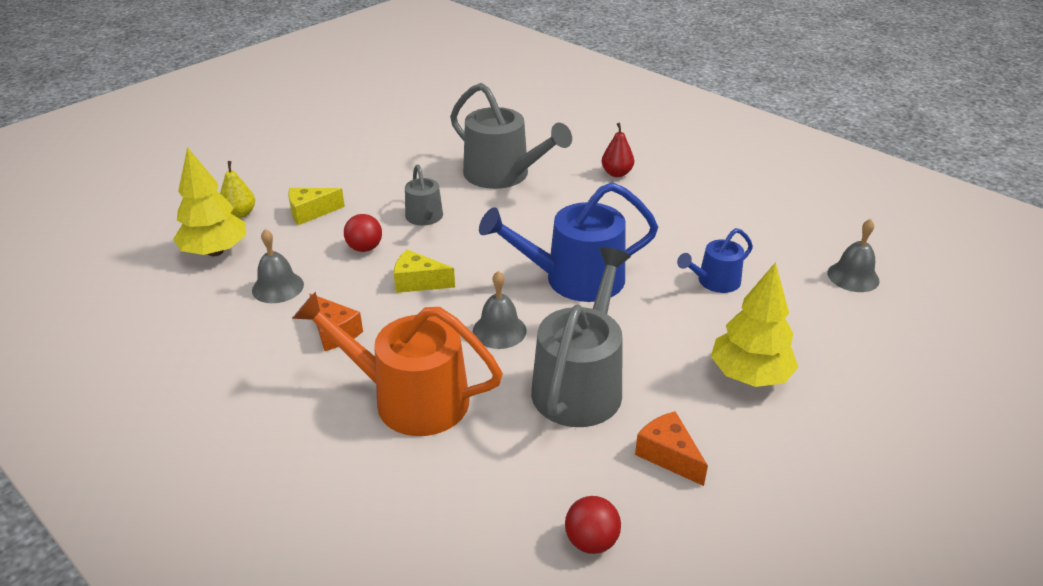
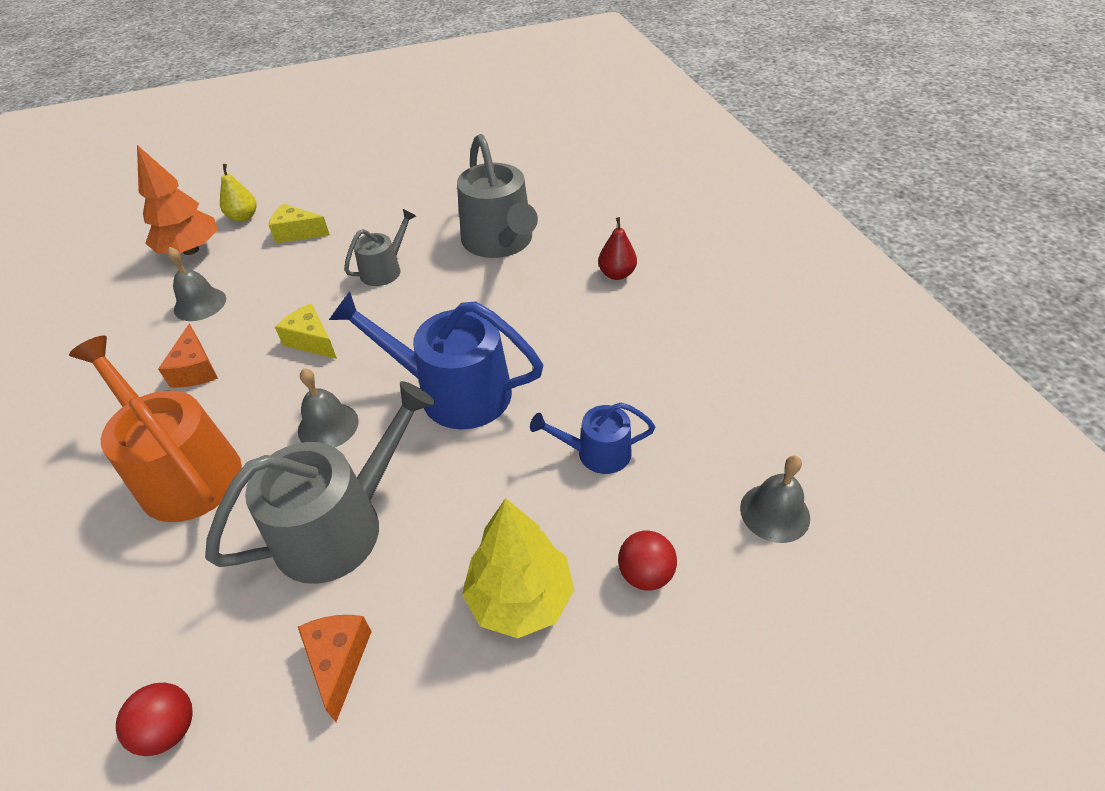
camera: 30 degrees right, 10 degrees up
(215, 251) = (191, 250): yellow tree -> orange tree
(365, 248) = (303, 286): red ball -> red ball (645, 574)
(425, 218) = (384, 270): grey watering can -> grey watering can turned 150 degrees counterclockwise

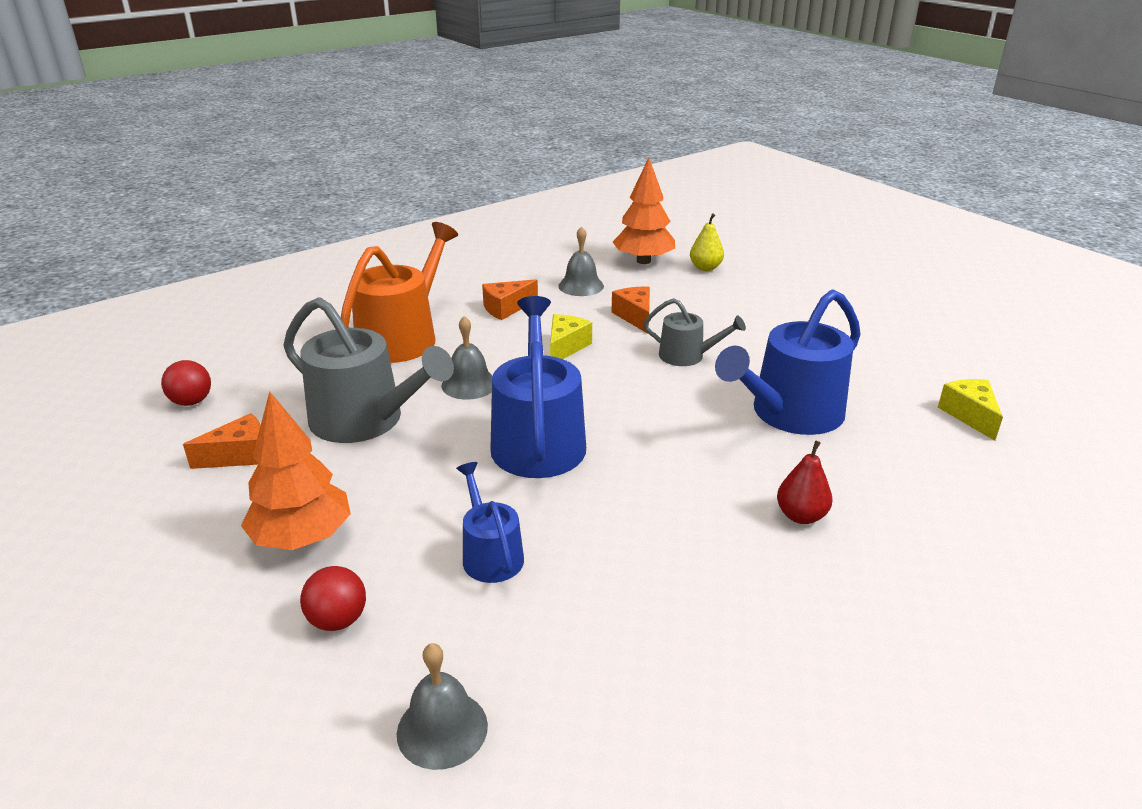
camera: 70 degrees right, 15 degrees down
(294, 282) = (635, 317): none -> orange cheese
(297, 233) = (704, 298): yellow cheese -> yellow cheese (969, 415)
(500, 242) = (790, 414): grey watering can -> blue watering can
(520, 598) = (302, 538): yellow tree -> orange tree

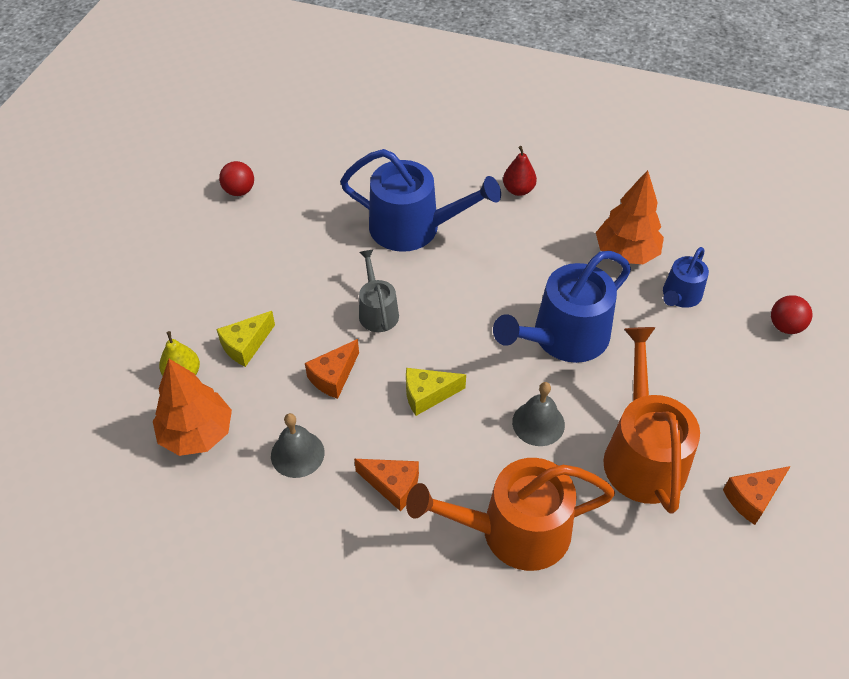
camera: 125 degrees left, 20 degrees up
(191, 402) = (746, 606): red ball -> red ball (239, 191)
(240, 455) = (752, 498): orange cheese -> orange cheese turned 60 degrees counterclockwise
(302, 538) = (764, 390): orange tree -> orange tree (626, 253)
(365, 420) = (642, 454): grey watering can -> orange watering can
(442, 729) = (782, 249): grey bell -> none
(969, 415) = (343, 151): yellow cheese -> yellow cheese (246, 345)

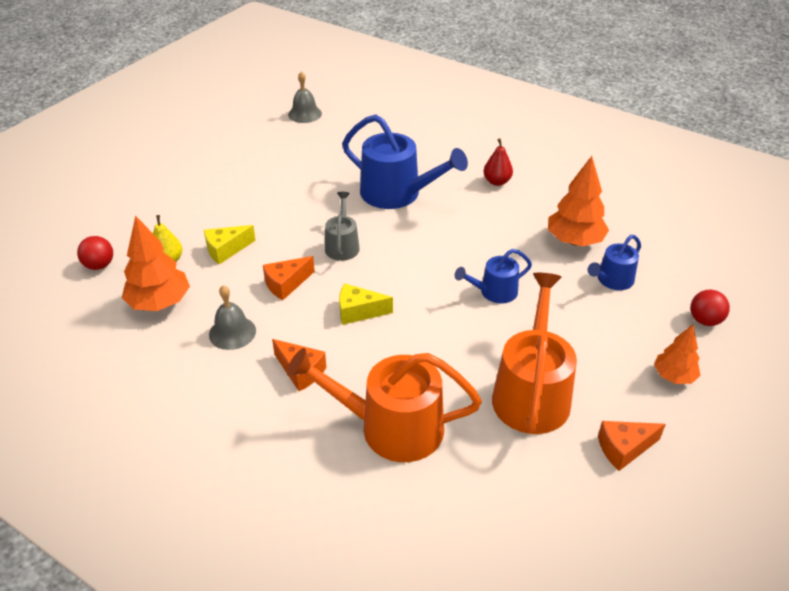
camera: 15 degrees right, 10 degrees down
(239, 191) = (268, 148): red ball -> red ball (99, 265)
(538, 423) = (446, 350): grey bell -> grey bell (305, 114)
(563, 337) = (494, 292): blue watering can -> blue watering can, size x0.54
(774, 401) = (673, 376): none -> orange tree

